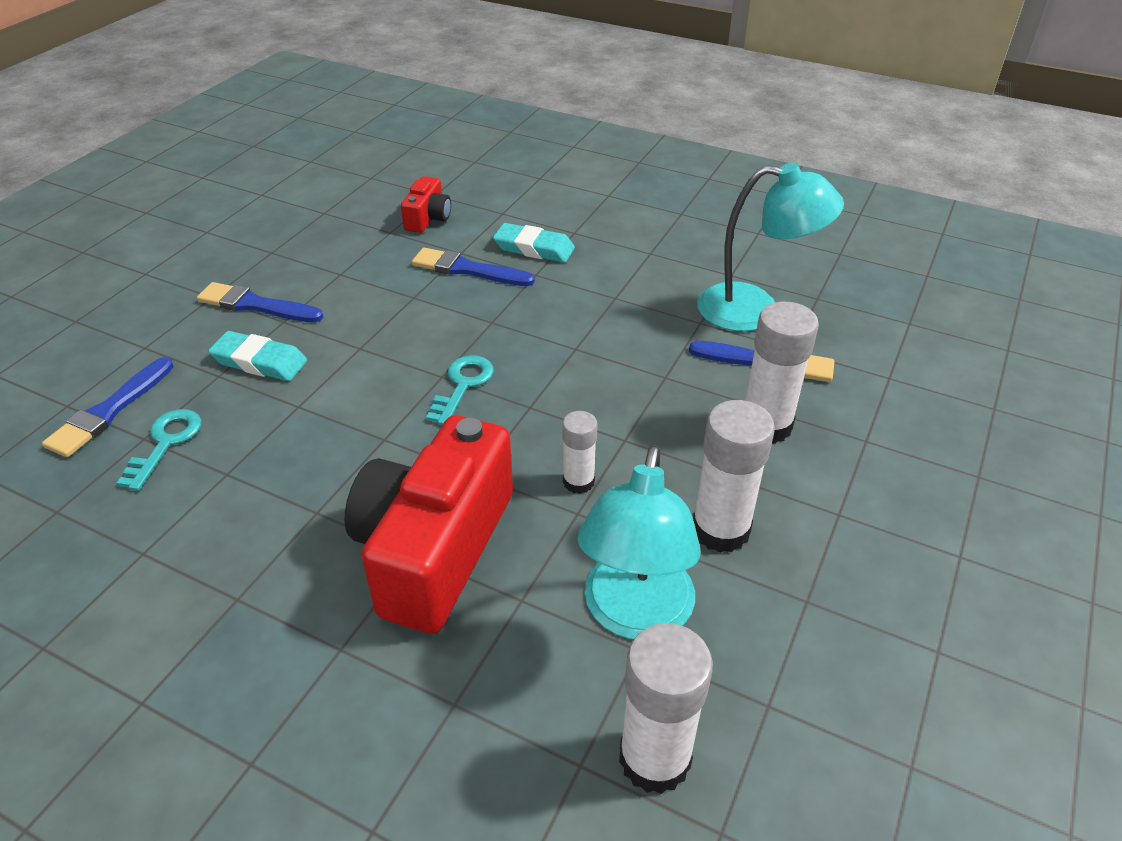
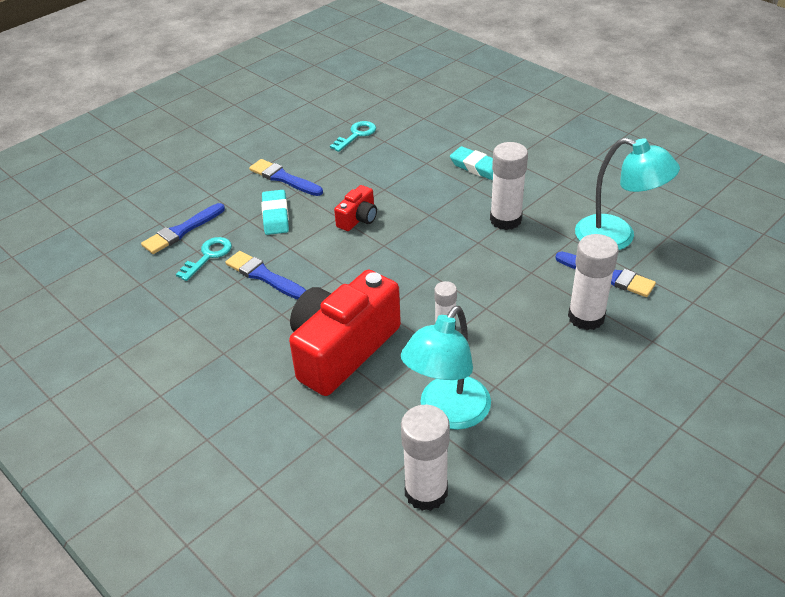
camera: 20 degrees right, 0 degrees up
(260, 361) = (275, 216): turquoise eraser -> turquoise eraser turned 45 degrees clockwise
(428, 218) = (413, 135): red camera -> red camera (358, 218)
(463, 385) = (395, 253): turquoise key -> turquoise key (356, 135)
(467, 269) = (426, 175): blue brush -> blue brush (264, 276)
(720, 529) = (524, 376): white glue stick -> white glue stick (505, 220)

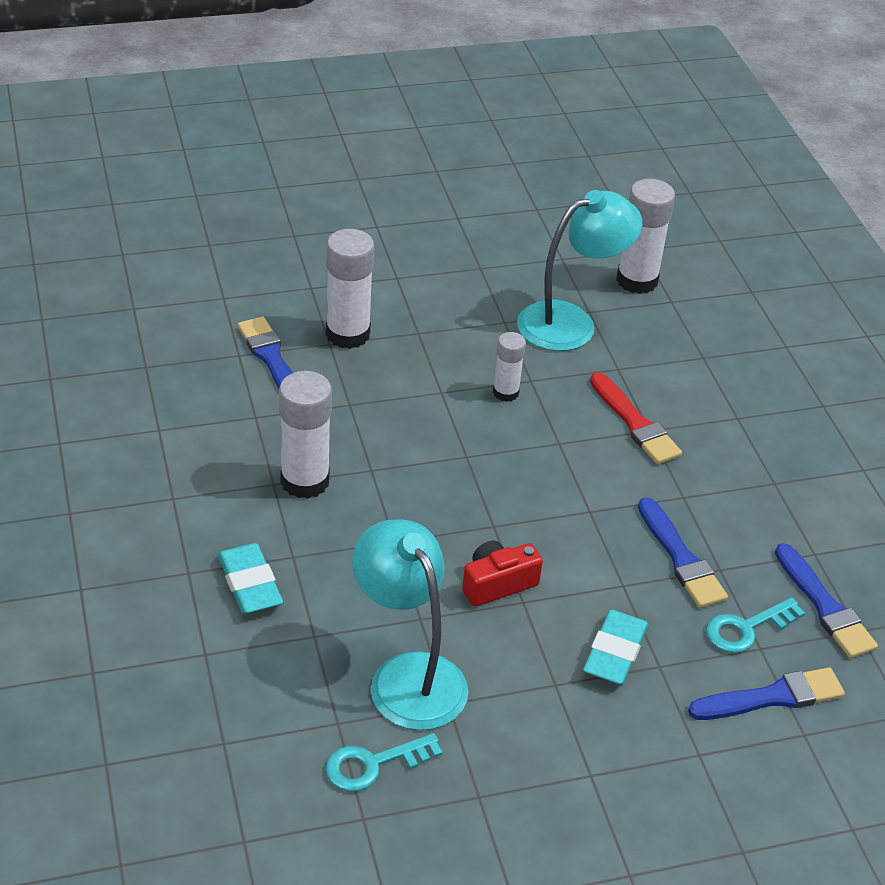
camera: 155 degrees left, 0 degrees up
(283, 178) = (561, 725): blue brush -> blue brush (825, 606)
(342, 349) = (635, 423): red camera -> red brush
(617, 237) = (203, 393): turquoise lamp -> turquoise lamp (408, 675)

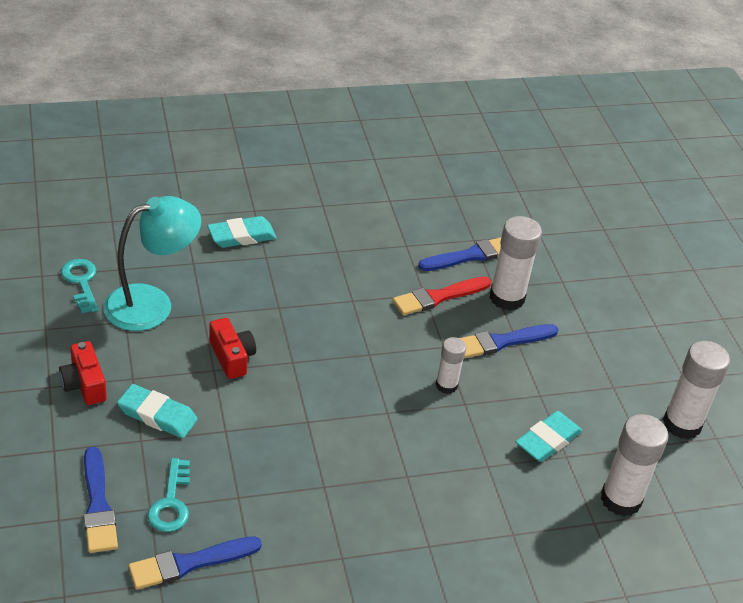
camera: 90 degrees right, 0 degrees up
(305, 481) = (339, 266): white glue stick -> white glue stick (682, 424)
(570, 322) = (547, 440): turquoise lamp -> turquoise eraser
(578, 735) = (84, 384): none -> red camera
(635, 423) = (415, 467): red brush -> red brush (438, 297)
(681, 558) = (251, 472): blue brush -> blue brush (502, 342)
(746, 628) = (171, 502): turquoise key -> turquoise key turned 150 degrees counterclockwise

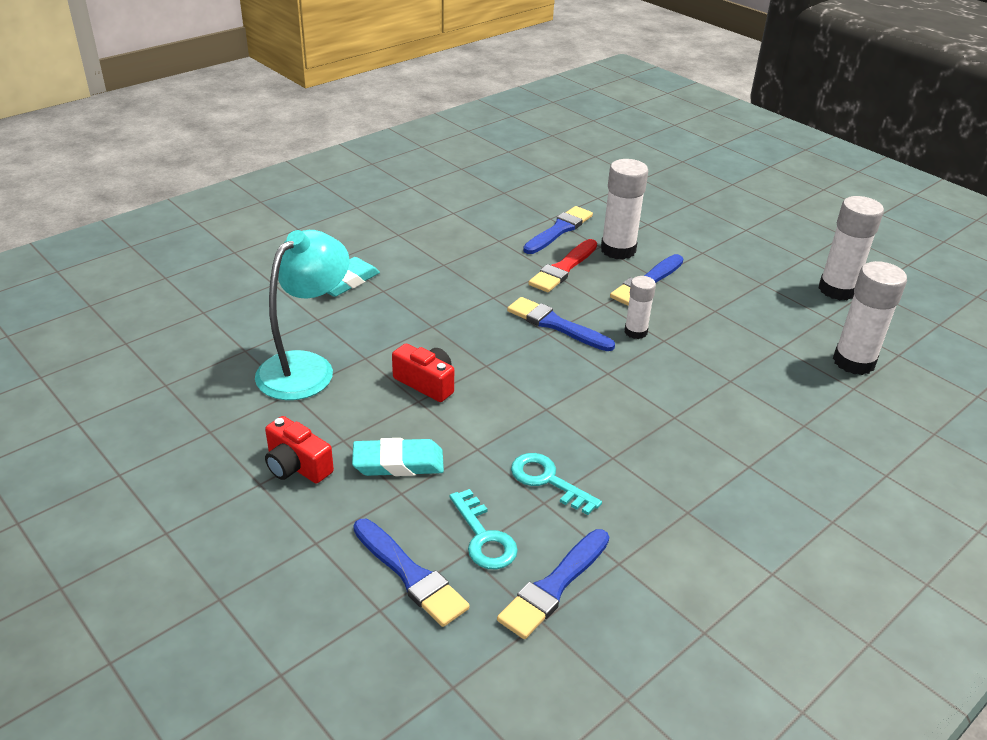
camera: 25 degrees left, 5 degrees down
(81, 282) = (215, 375): turquoise key -> turquoise key (548, 481)
(383, 349) = (556, 325): none -> blue brush
(547, 440) = (755, 341): turquoise eraser -> none

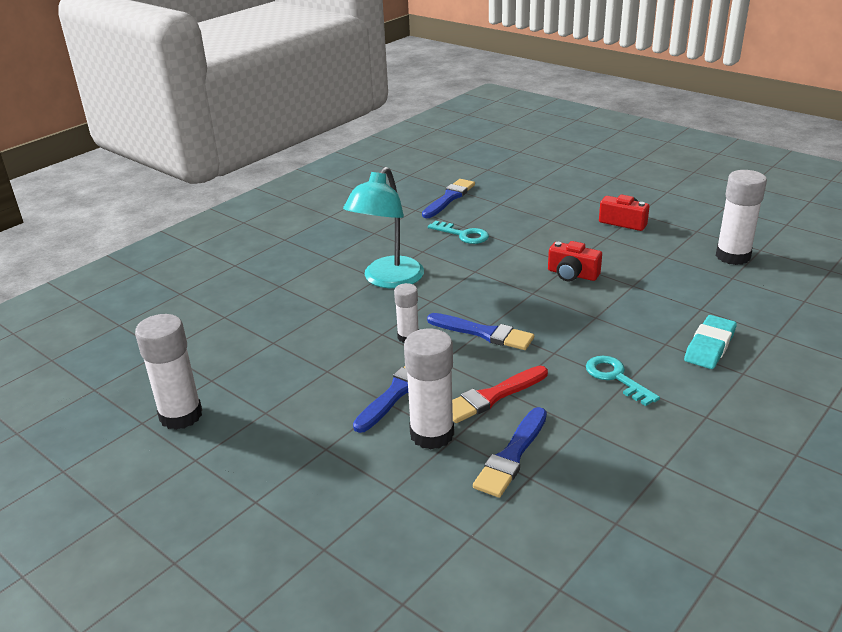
camera: 175 degrees right, 5 degrees down
(306, 367) = (672, 272): turquoise lamp -> turquoise lamp (388, 280)
(398, 463) = (562, 231): turquoise eraser -> none
(411, 575) = (525, 193): blue brush -> none
(483, 537) = (493, 209): turquoise key -> turquoise key (616, 378)
(563, 268) = (492, 396): red brush -> red brush turned 150 degrees counterclockwise
(853, 362) = (211, 337): white glue stick -> white glue stick (733, 256)

